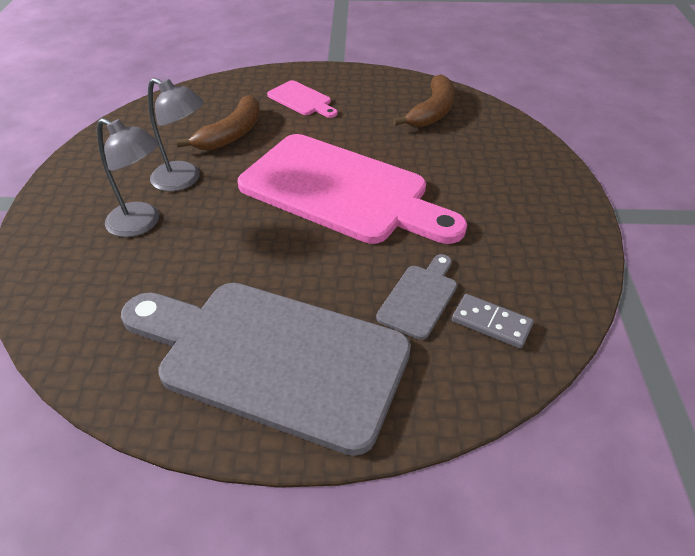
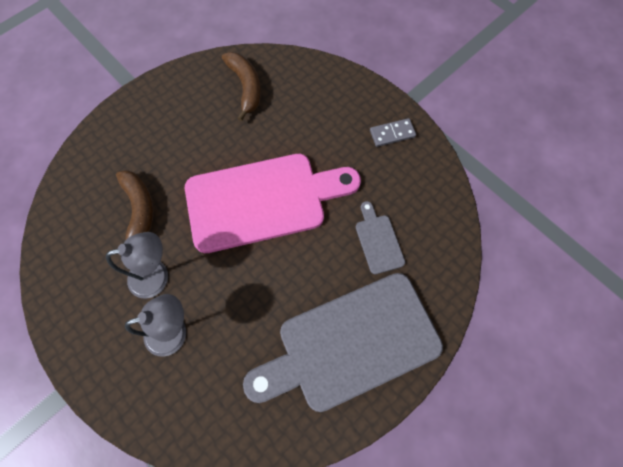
camera: 45 degrees left, 25 degrees up
(301, 100) = (149, 140): pink cutting board -> none
(491, 323) = (422, 226): grey domino -> grey domino (392, 133)

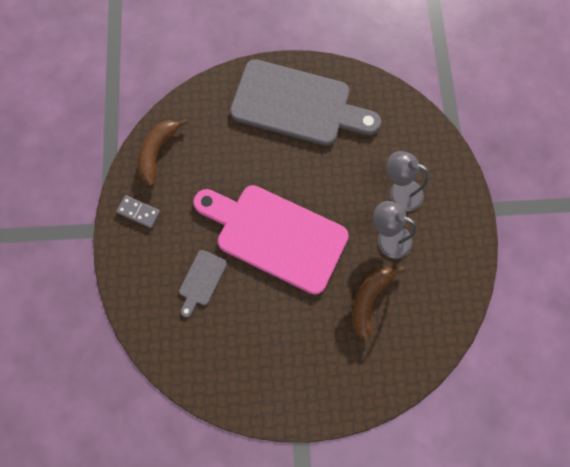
camera: 140 degrees left, 5 degrees up
(246, 87) = (208, 348): brown banana -> brown banana (158, 152)
(378, 241) = (224, 147): grey cutting board -> grey cutting board (202, 280)

